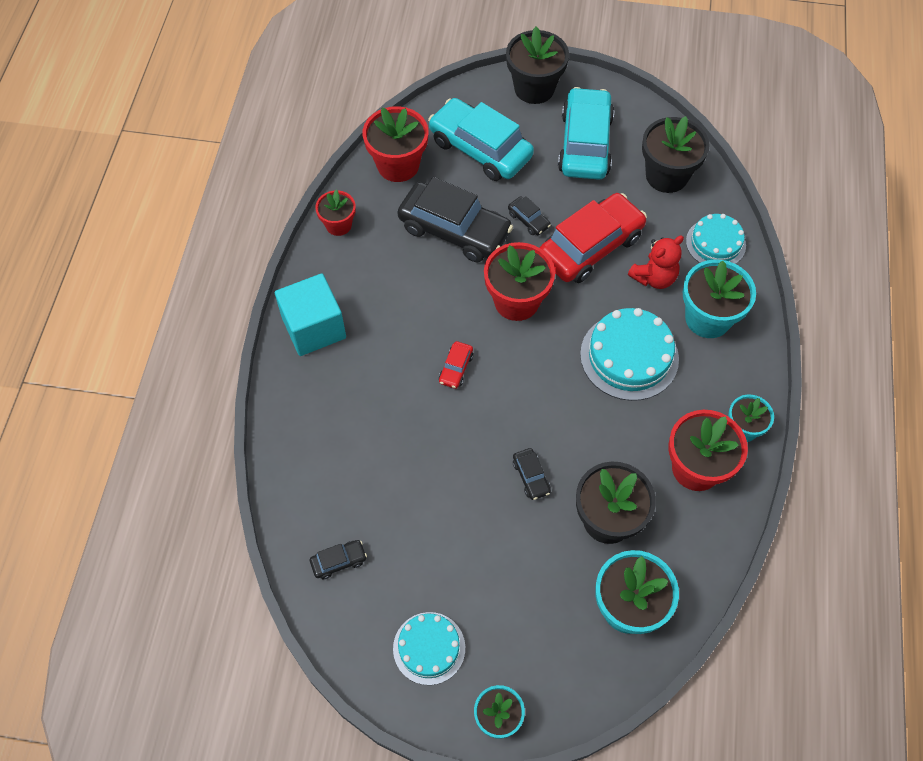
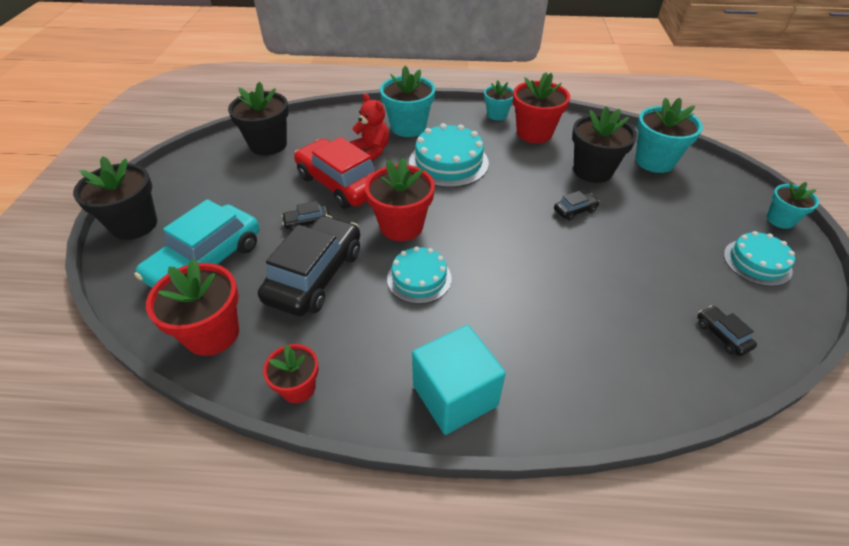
camera: 95 degrees left, 15 degrees down
(456, 368) = (482, 263): red car -> none
(528, 220) = (307, 222): black car -> black car turned 150 degrees counterclockwise
(585, 144) = (220, 189): turquoise car -> none
(715, 243) = (339, 123): turquoise cake -> turquoise cake (419, 278)

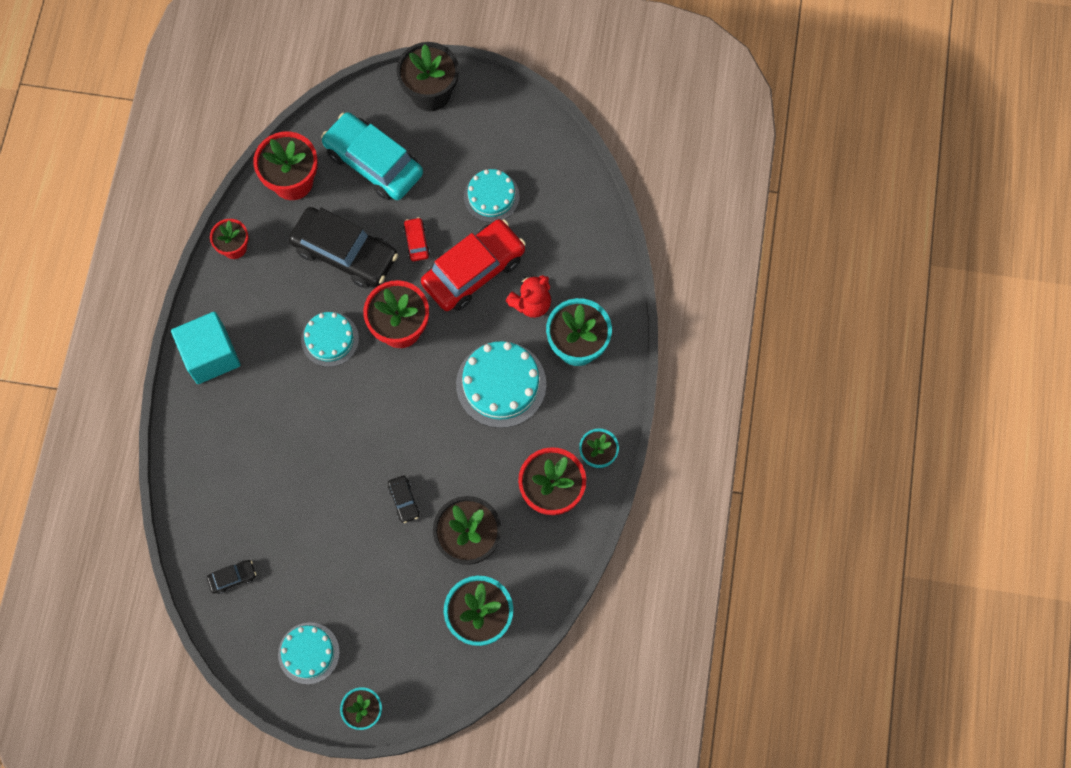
camera: 95 degrees right, 25 degrees up
(264, 178) = (491, 196): none -> turquoise cake
(268, 145) = (553, 193): black flower pot -> none
(307, 222) = (416, 242): black car -> red car

